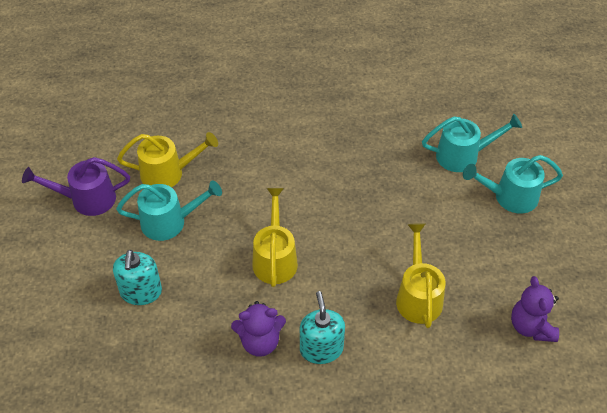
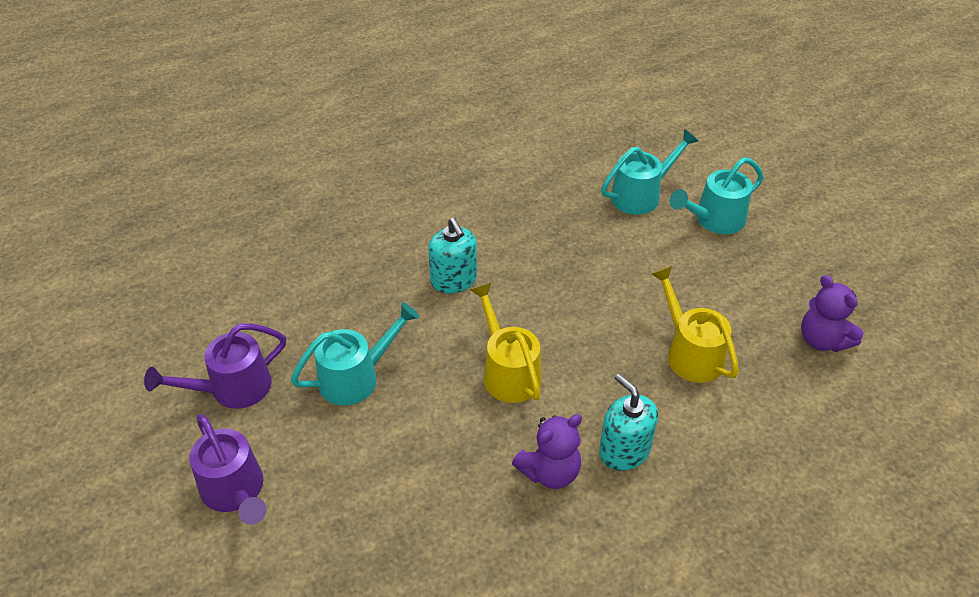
camera: 25 degrees left, 5 degrees down
(52, 271) = (236, 492): none -> purple watering can
(141, 292) = (369, 472): turquoise soap dispenser -> turquoise soap dispenser (454, 280)
(169, 173) = (321, 322): yellow watering can -> none

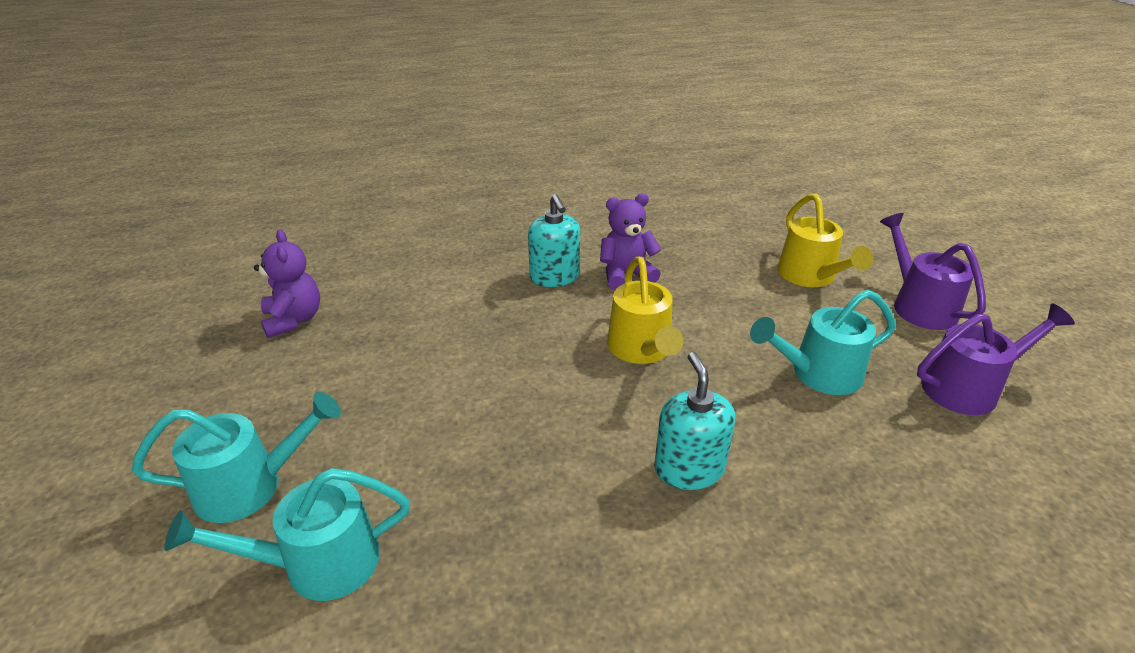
camera: 165 degrees left, 10 degrees down
(689, 352) = (437, 333): yellow watering can -> yellow watering can (811, 277)

